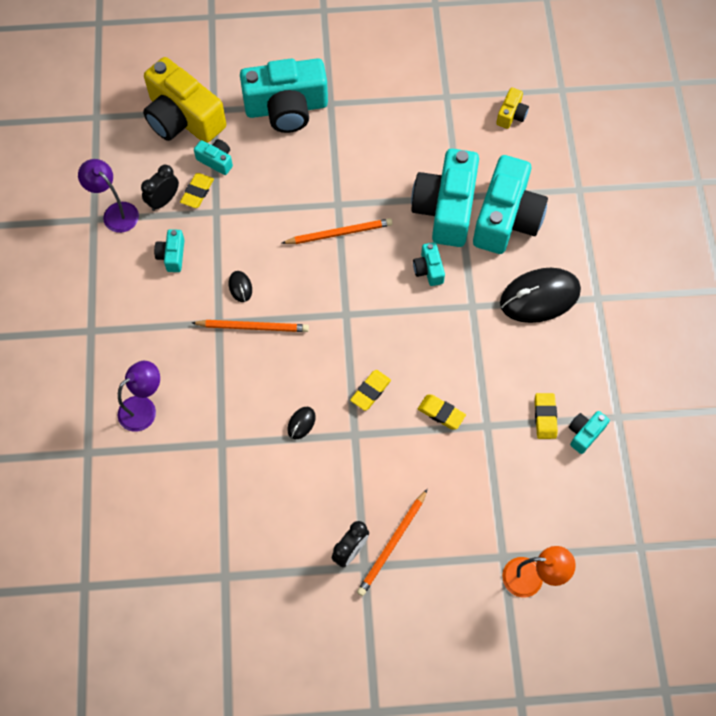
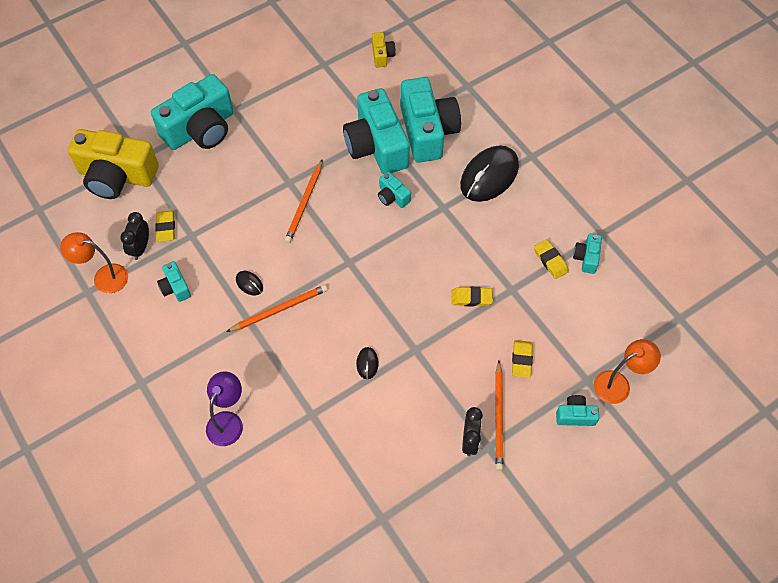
camera: 30 degrees left, 5 degrees down
(115, 212) = (104, 277): purple lamp -> orange lamp
(216, 160) = (166, 196): turquoise camera -> turquoise camera (575, 415)
(339, 233) = (304, 203): orange pencil -> orange pencil turned 150 degrees clockwise
(370, 391) = (406, 310): yellow eraser -> yellow eraser (521, 360)

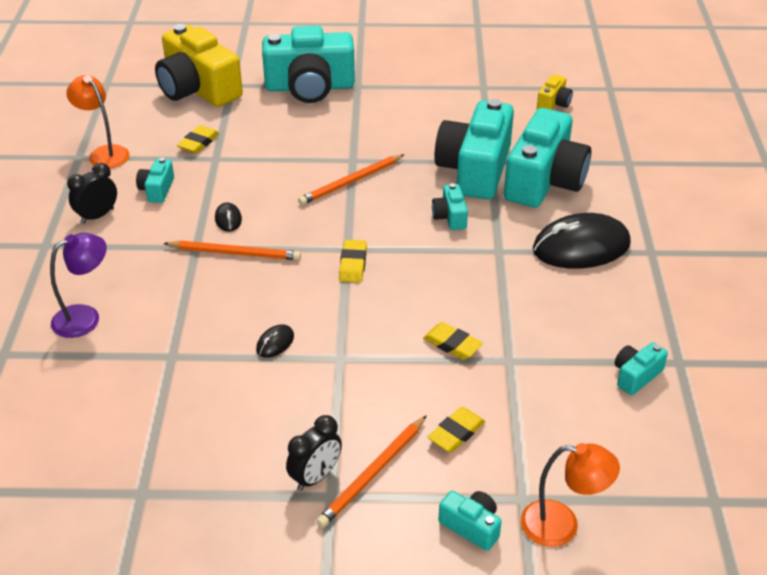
camera: 35 degrees right, 20 degrees down
(140, 248) = (160, 147): black clock -> black clock (97, 216)
(550, 260) = (585, 356): yellow eraser -> yellow eraser (353, 264)

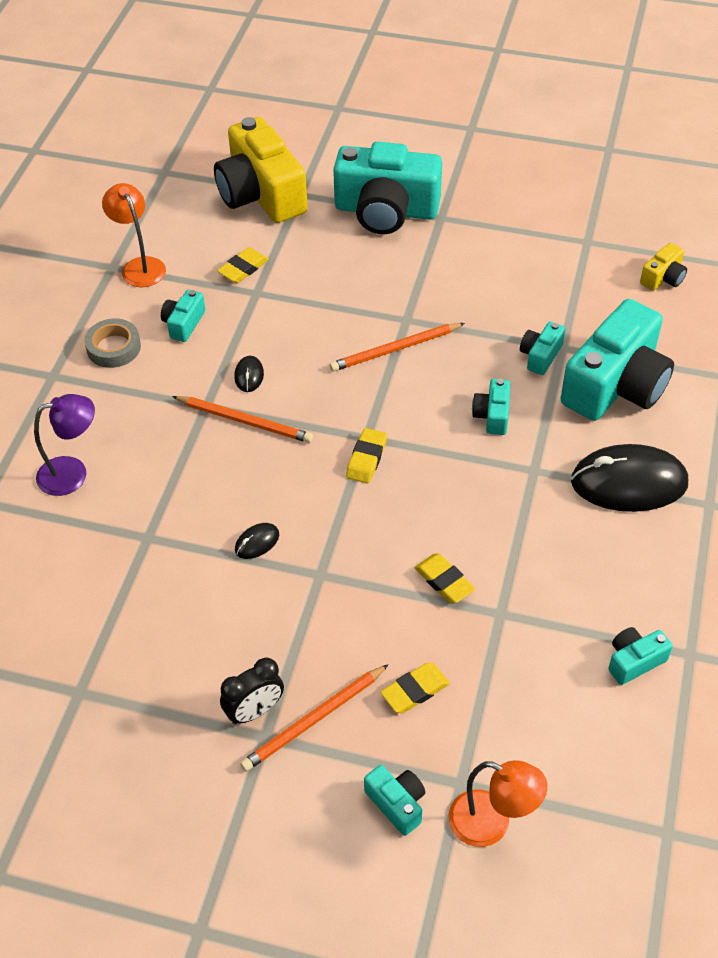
camera: 15 degrees right, 10 degrees up
(97, 216) = (114, 347): black clock -> grey tape
(475, 169) = (540, 356): turquoise camera -> turquoise camera, size x0.44

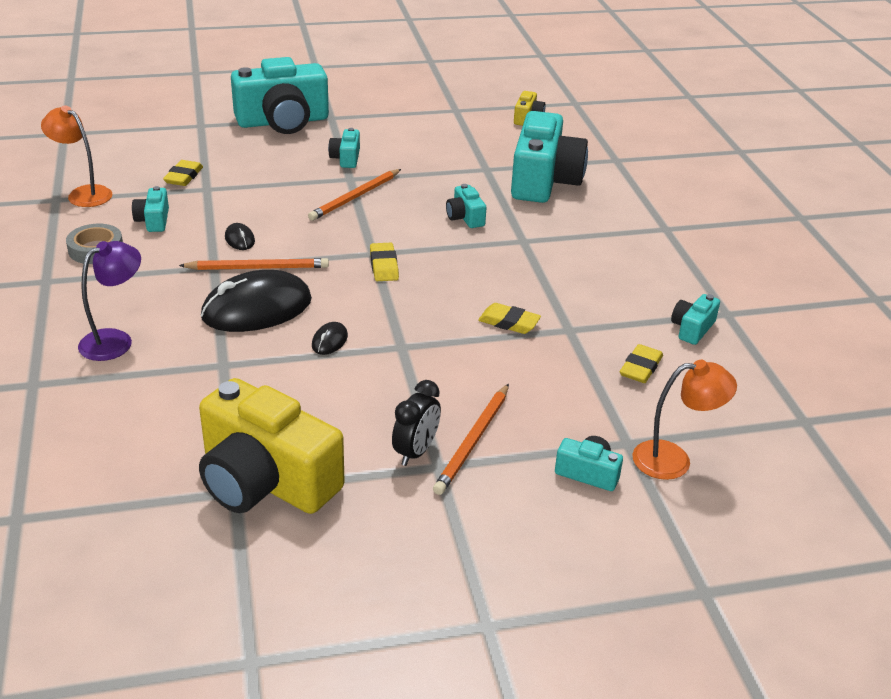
camera: 30 degrees left, 15 degrees down
(261, 194) = (165, 131): yellow camera -> yellow camera (265, 480)
(415, 691) = (542, 396): yellow eraser -> yellow eraser (640, 368)
(540, 356) = (474, 177): turquoise camera -> turquoise camera (346, 158)
(629, 482) = (599, 230): black mouse -> black mouse (257, 308)

